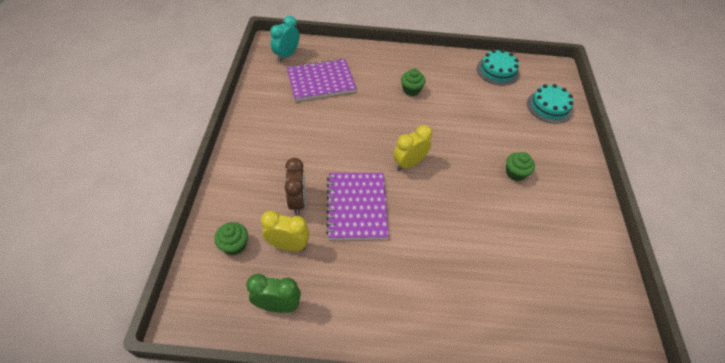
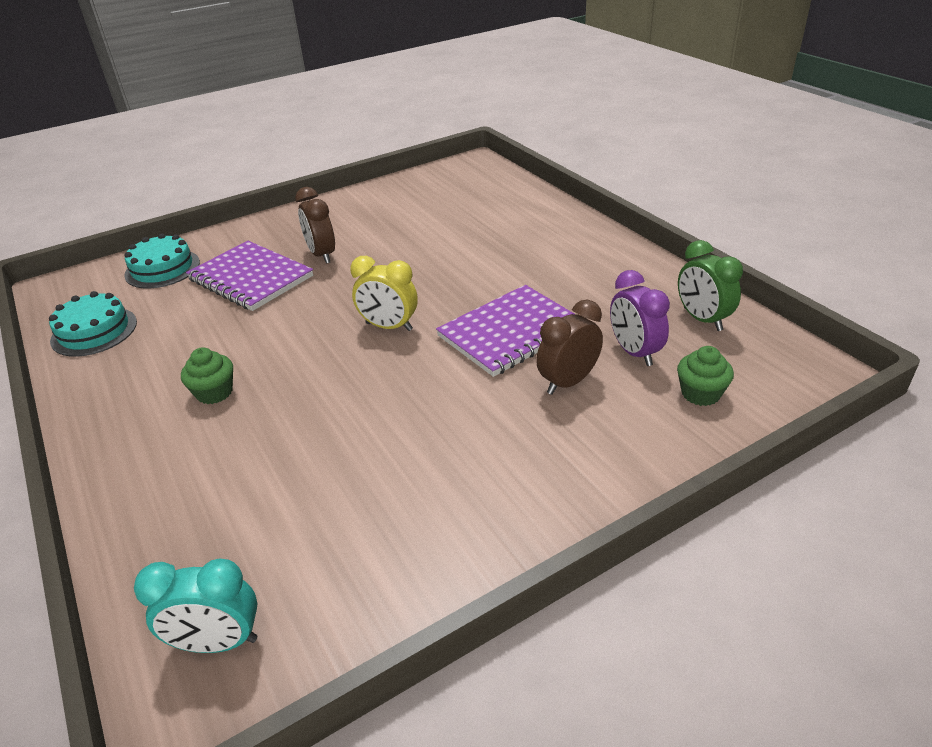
camera: 120 degrees left, 15 degrees down
(288, 245) = (634, 352): yellow clock -> purple clock
(321, 81) = (276, 517): purple notebook -> purple notebook (251, 278)
(515, 173) = (322, 255): green cupcake -> brown clock

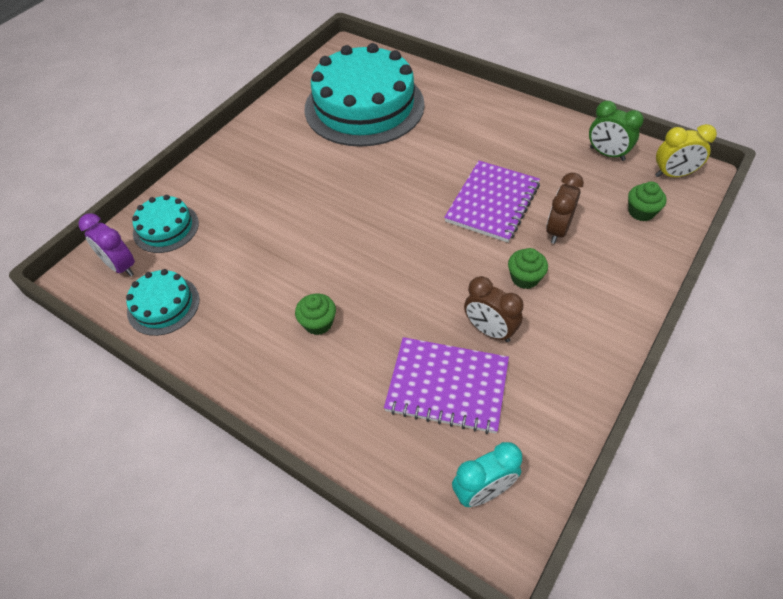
camera: 25 degrees left, 15 degrees up
(251, 278) = (254, 214): purple notebook -> purple notebook (447, 386)
(322, 255) = (295, 175): brown clock -> brown clock (489, 330)
(389, 327) = (403, 225): yellow clock -> yellow clock (673, 174)
(448, 212) = (364, 106): none -> turquoise cake
(482, 420) = (525, 278): none -> green cupcake
(634, 352) = (582, 193): purple clock -> purple clock (121, 266)

